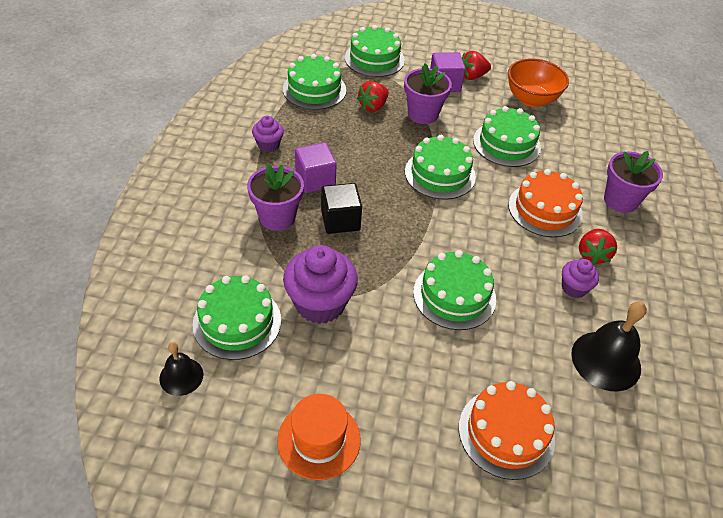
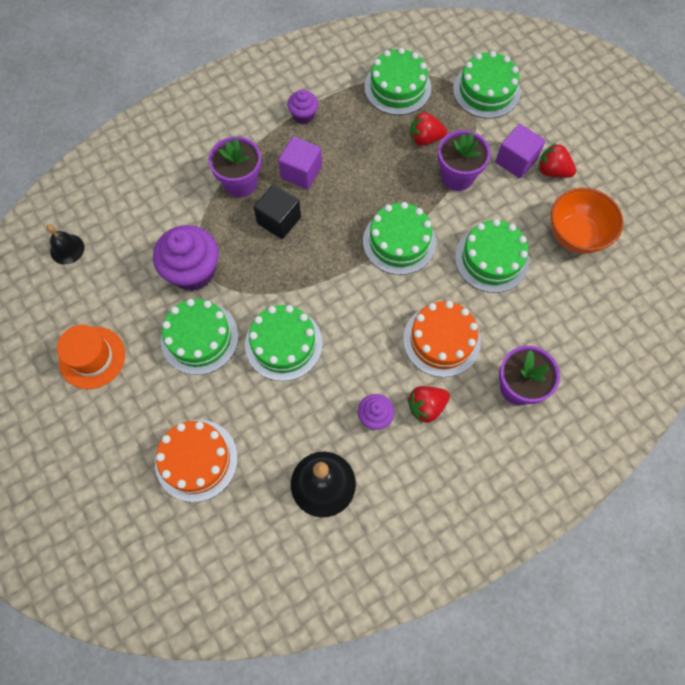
camera: 50 degrees right, 20 degrees up
(237, 322) = (132, 240): green cake -> green cake (199, 338)

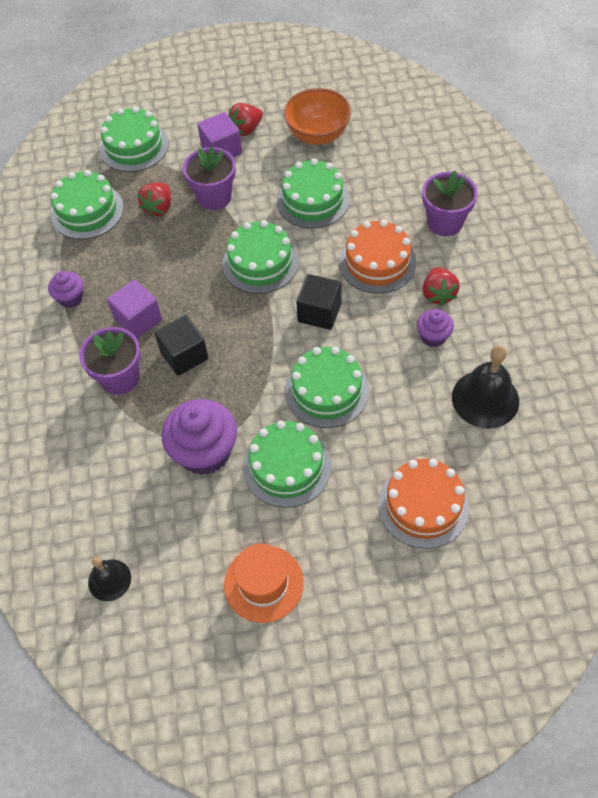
camera: 65 degrees left, 10 degrees down
(364, 309) = (319, 312): none -> black cube

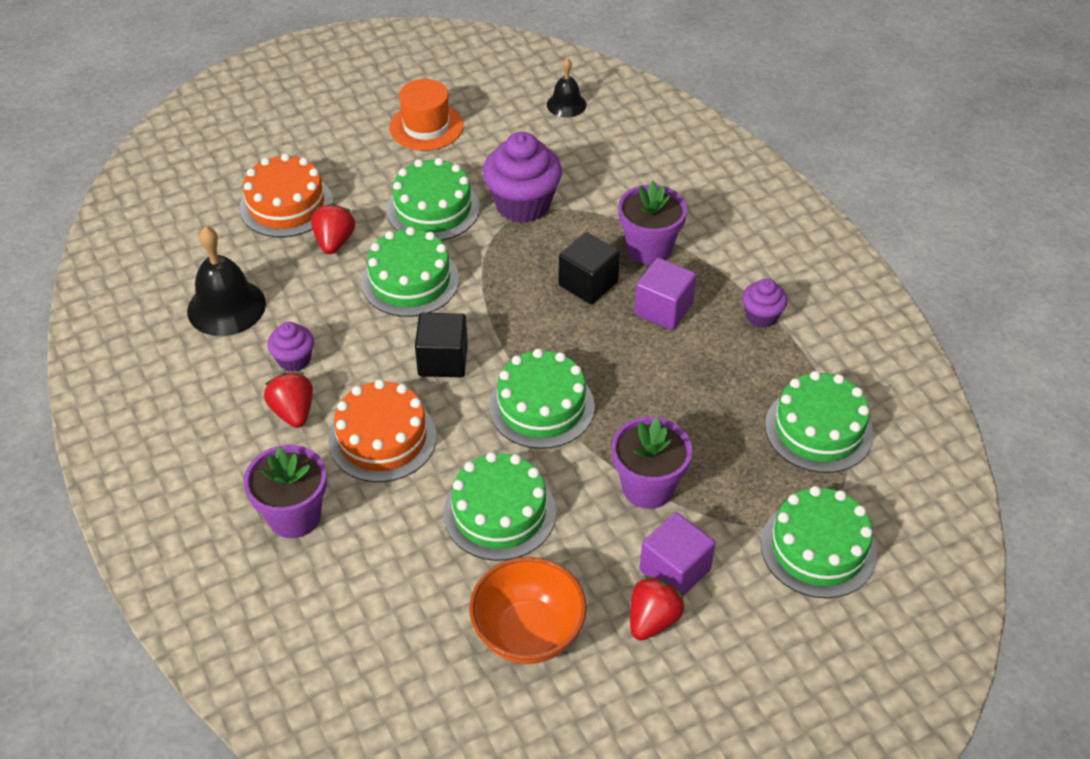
camera: 160 degrees right, 10 degrees down
(158, 208) = (720, 454): red strawberry -> red strawberry (334, 242)

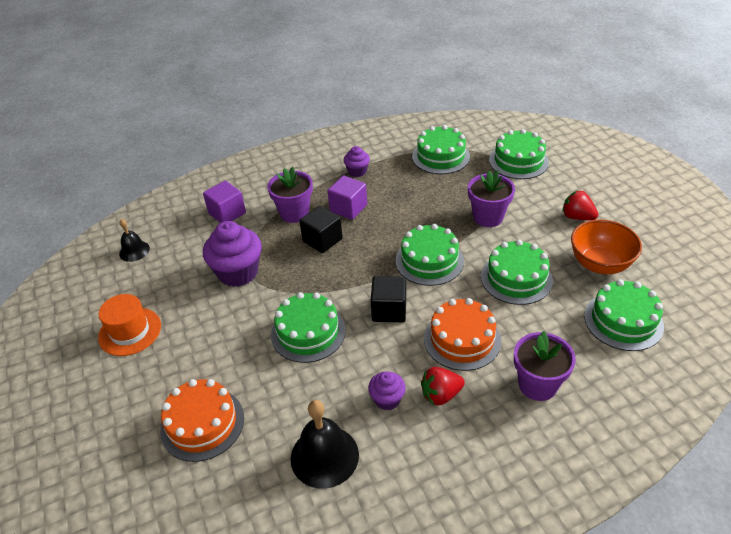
camera: 85 degrees left, 5 degrees down
(334, 242) = (257, 384): red strawberry -> none
(433, 209) = (231, 322): green cake -> green cake (623, 321)
(675, 570) = (543, 208): purple cube -> purple cube (227, 213)

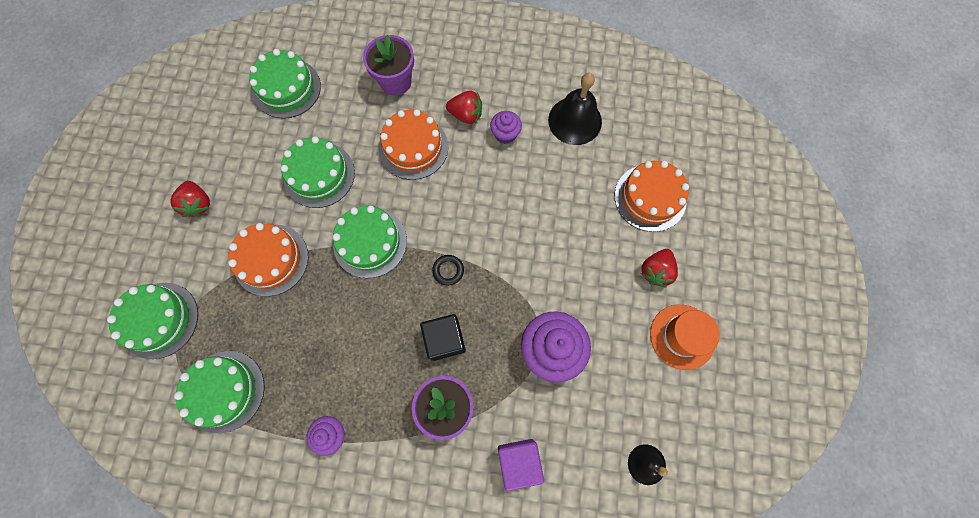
camera: 150 degrees left, 30 degrees up
(171, 364) = (655, 271): none -> red strawberry
(308, 332) = (526, 231): green cake -> none
(348, 208) = (387, 372): purple cube -> none
(353, 275) = (448, 270): none -> black ring
(389, 310) = (446, 211): black cube -> none
(488, 217) = (271, 260): purple flower pot -> orange cake
(599, 264) = (243, 144): orange bowl -> none

